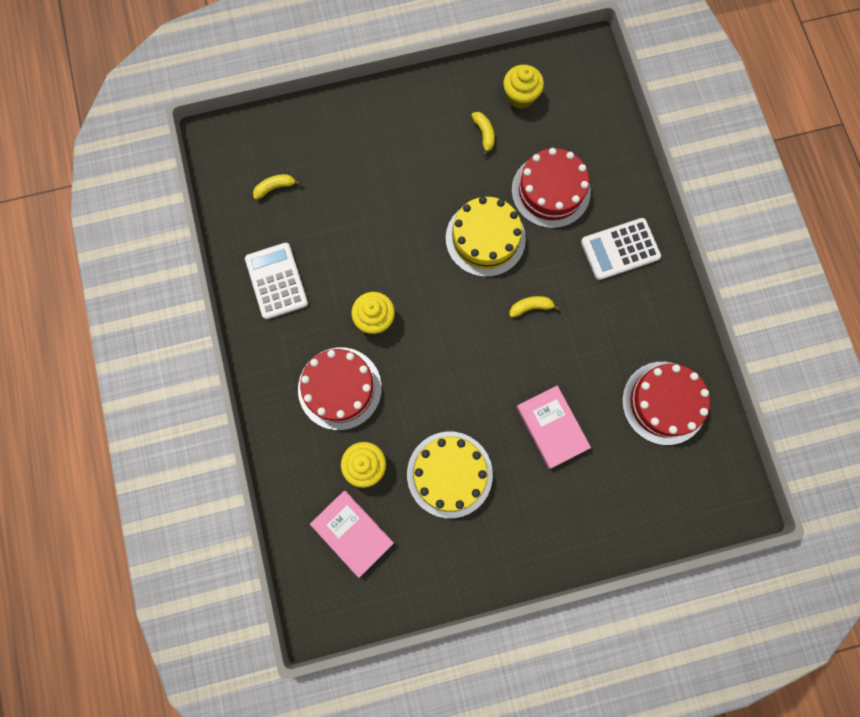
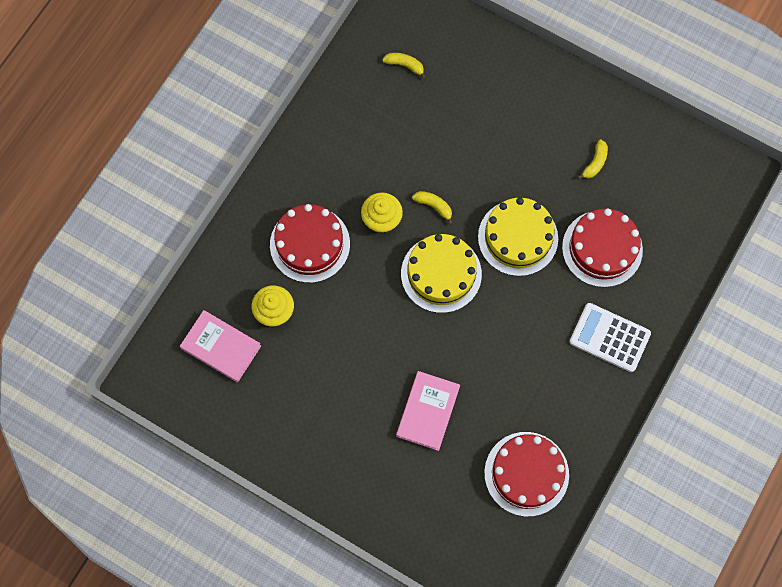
camera: 45 degrees right, 5 degrees down
(277, 281) = (341, 131): white calculator -> none
(352, 533) = (221, 347): pink book -> pink book turned 60 degrees counterclockwise
(449, 474) = (324, 373): yellow cake -> yellow cake (441, 274)
(520, 96) = (652, 160): yellow cupcake -> none
(531, 307) = (500, 316): yellow banana -> yellow banana (434, 206)

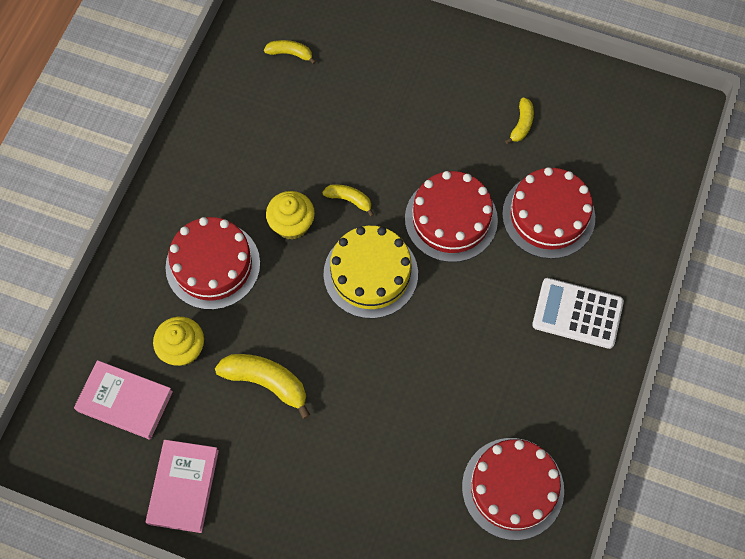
camera: 10 degrees left, 5 degrees down
(339, 351) = (266, 382): none -> yellow banana
(428, 411) = (383, 435): pink book -> pink book (183, 487)
(518, 237) = (451, 219): yellow cake -> red cake

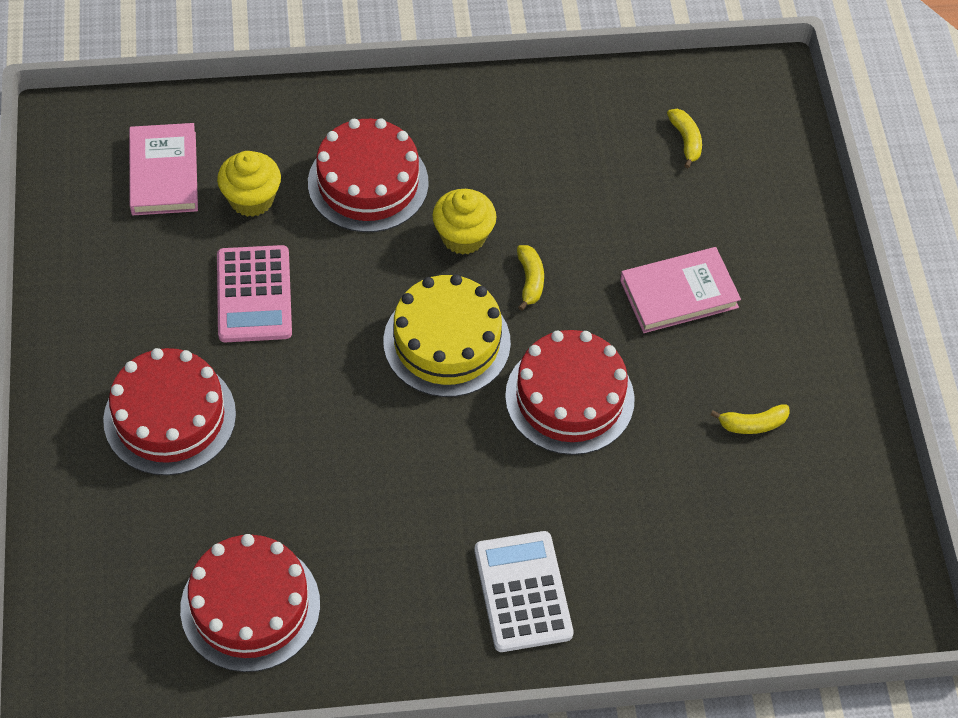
camera: 60 degrees right, 10 degrees down
(183, 487) = (92, 269): pink book -> pink book (678, 293)
(266, 382) = (254, 295): yellow banana -> pink calculator
(548, 215) = (641, 505): red cake -> red cake (170, 417)

